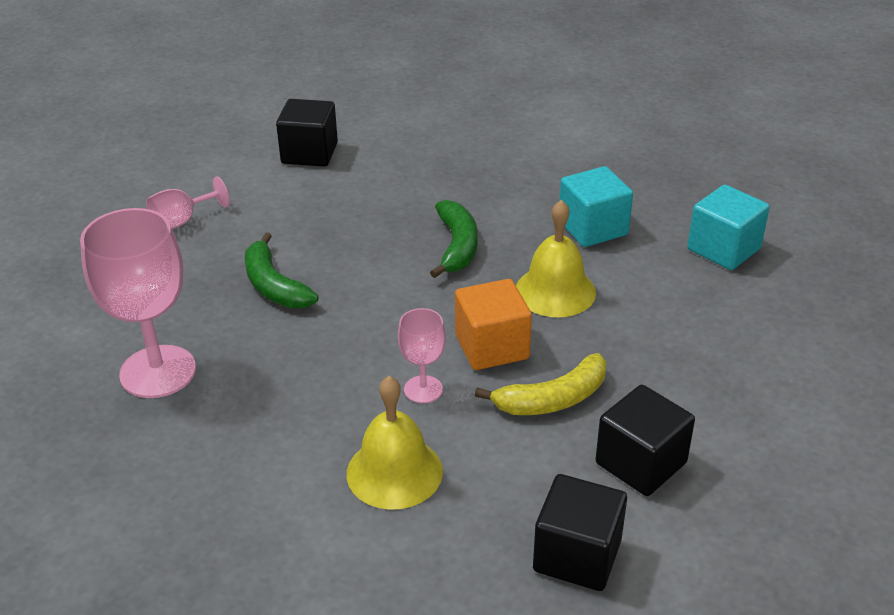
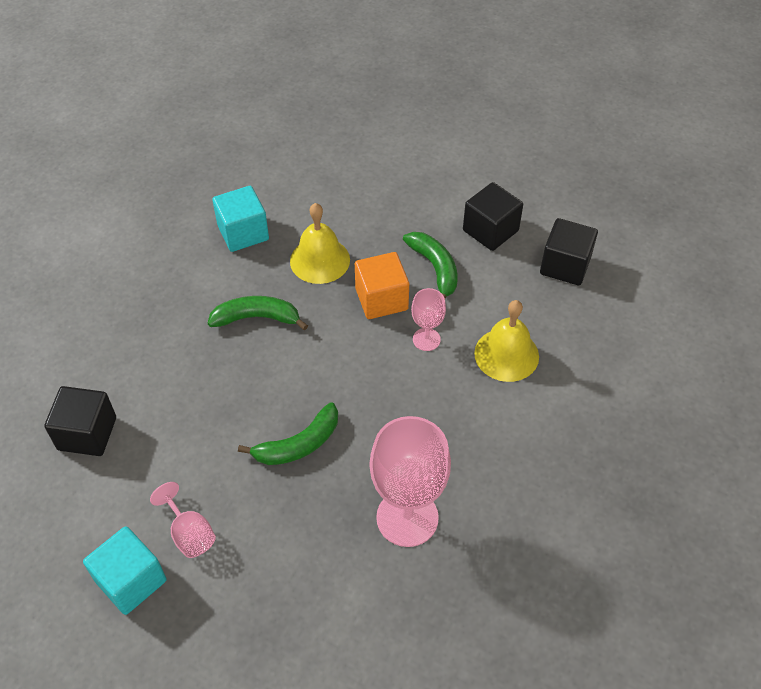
camera: 90 degrees left, 15 degrees up
(552, 399) = (435, 268): yellow banana -> green banana
(723, 249) = (278, 164): turquoise cube -> turquoise cube (131, 581)

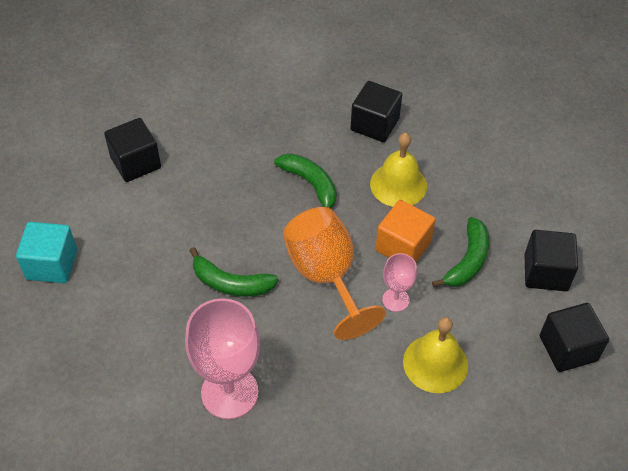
camera: 50 degrees right, 0 degrees up
(189, 533) = (110, 271): pink goblet -> none
(243, 233) = (374, 124): turquoise cube -> black cube
(359, 370) = (326, 276): none -> orange goblet

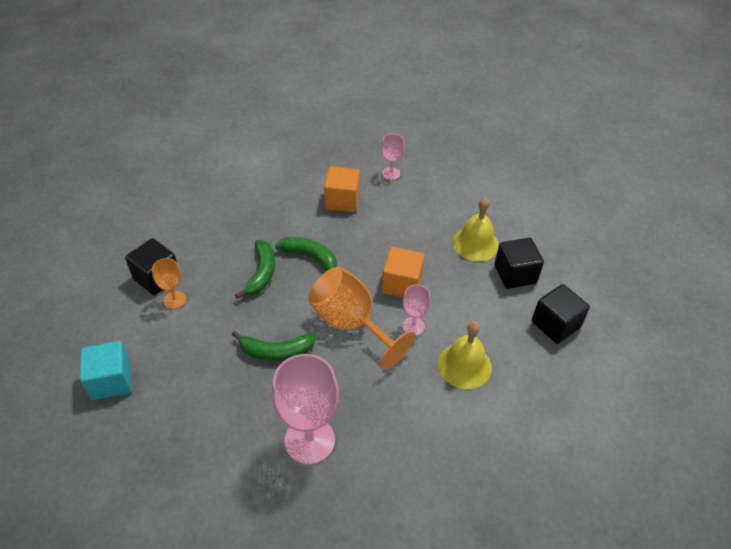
camera: 20 degrees left, 5 degrees down
(145, 193) = (175, 300): none -> orange goblet
(374, 124) = (342, 200): black cube -> orange cube
(398, 184) = (379, 240): yellow bell -> yellow bell (475, 244)
(447, 105) = (391, 173): none -> pink goblet
(467, 261) = (455, 281): green banana -> green banana (261, 273)

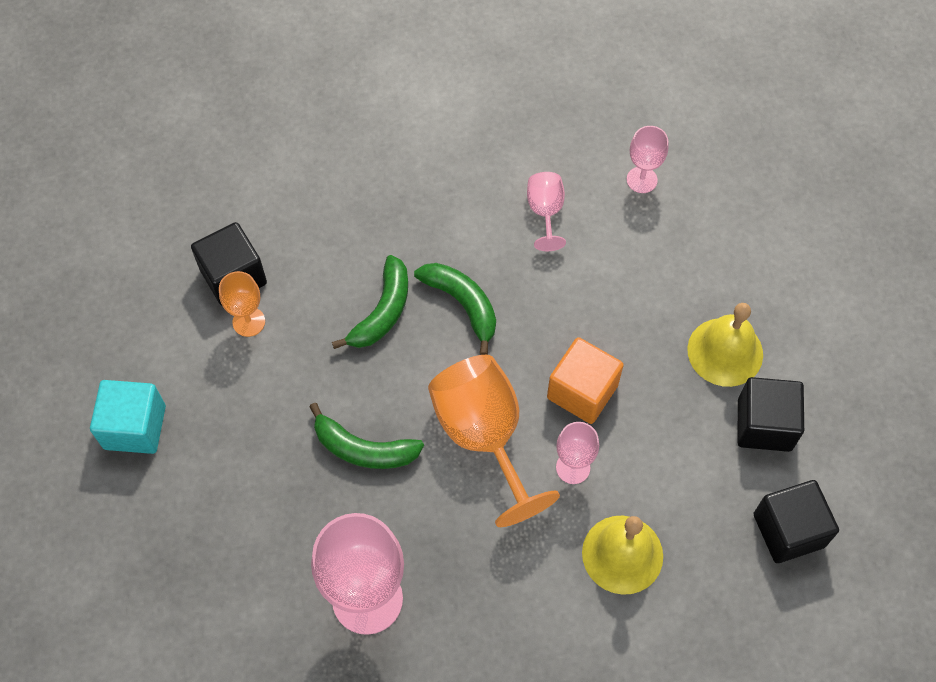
camera: 20 degrees right, 15 degrees up
(342, 200) = (545, 212): orange cube -> pink goblet

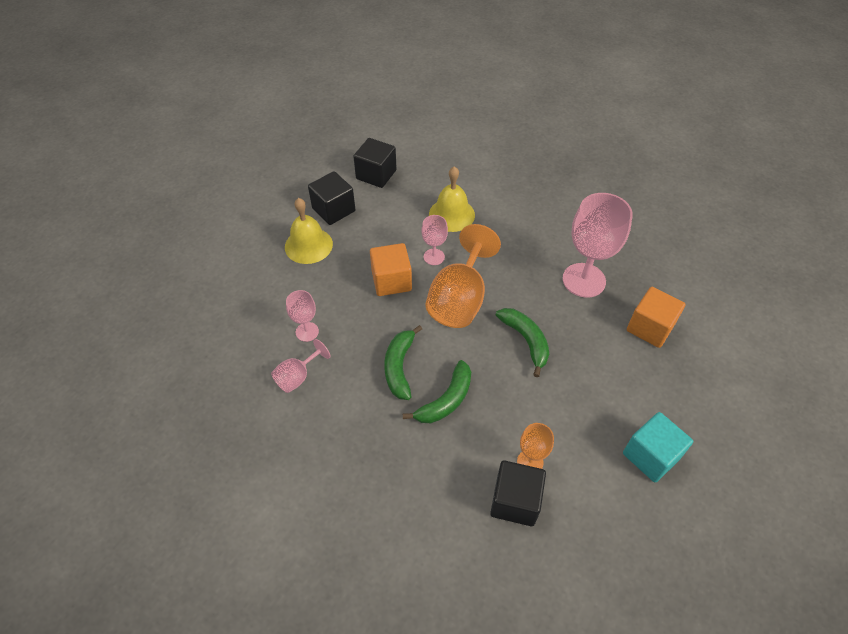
camera: 135 degrees left, 10 degrees down
(236, 595) = (650, 328): none -> orange cube
(382, 311) = (446, 400): green banana -> green banana turned 150 degrees clockwise
(642, 180) = (229, 349): pink goblet -> pink goblet (307, 332)

